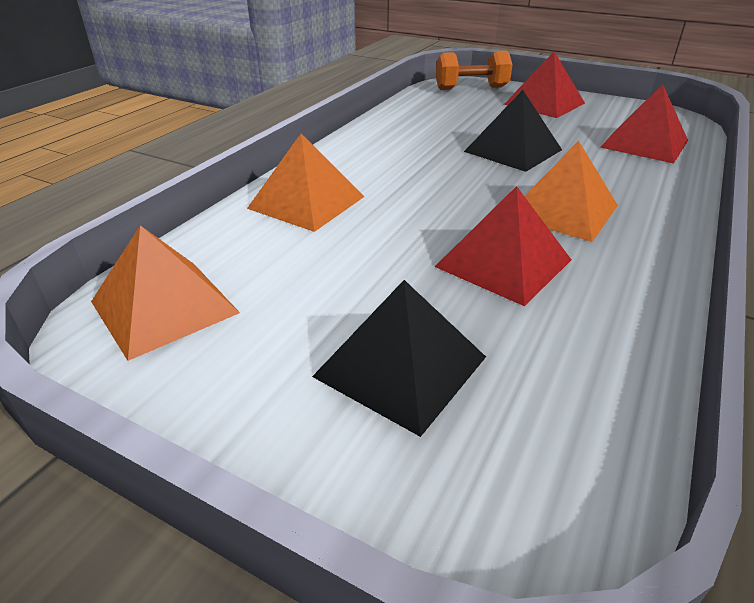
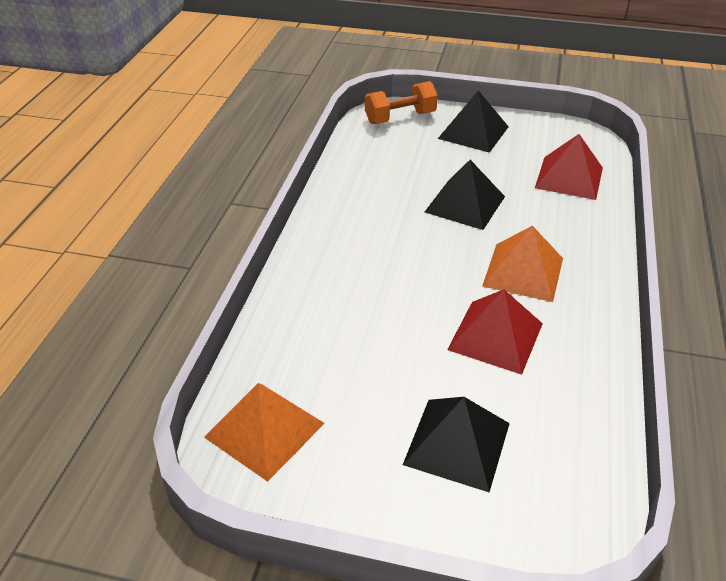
camera: 15 degrees left, 5 degrees up
(306, 202) = (317, 299): orange pyramid -> none
(544, 103) = (473, 132): red pyramid -> black pyramid

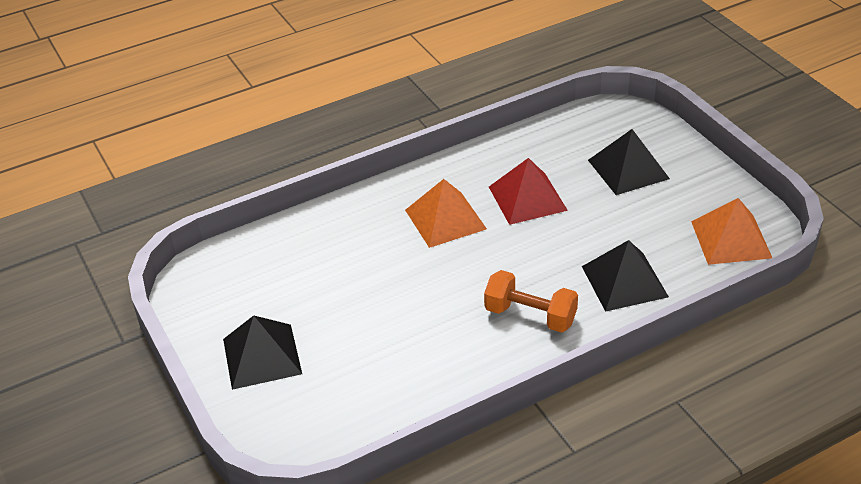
camera: 130 degrees left, 0 degrees up
(400, 118) = (288, 429): orange dumbbell -> orange dumbbell (530, 316)
(464, 204) = (395, 292): black pyramid -> black pyramid (624, 281)
(569, 177) = (282, 257): red pyramid -> none

